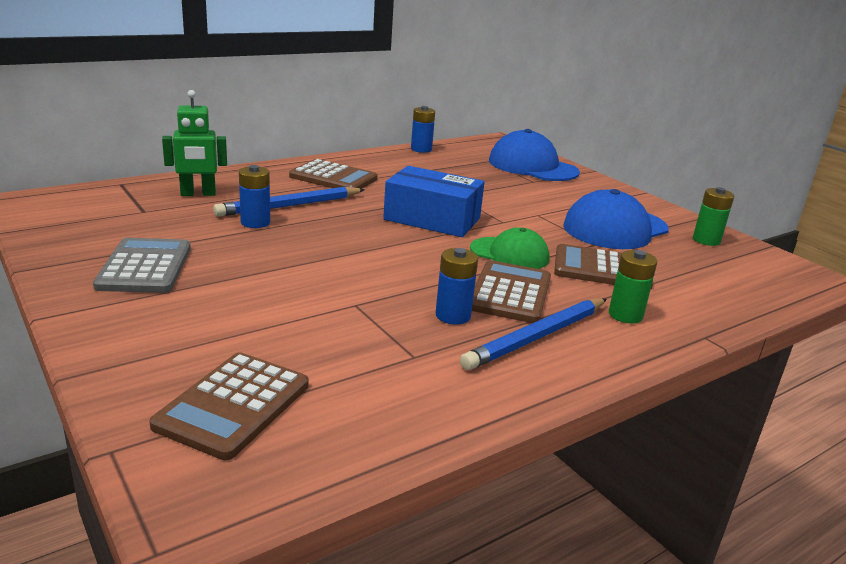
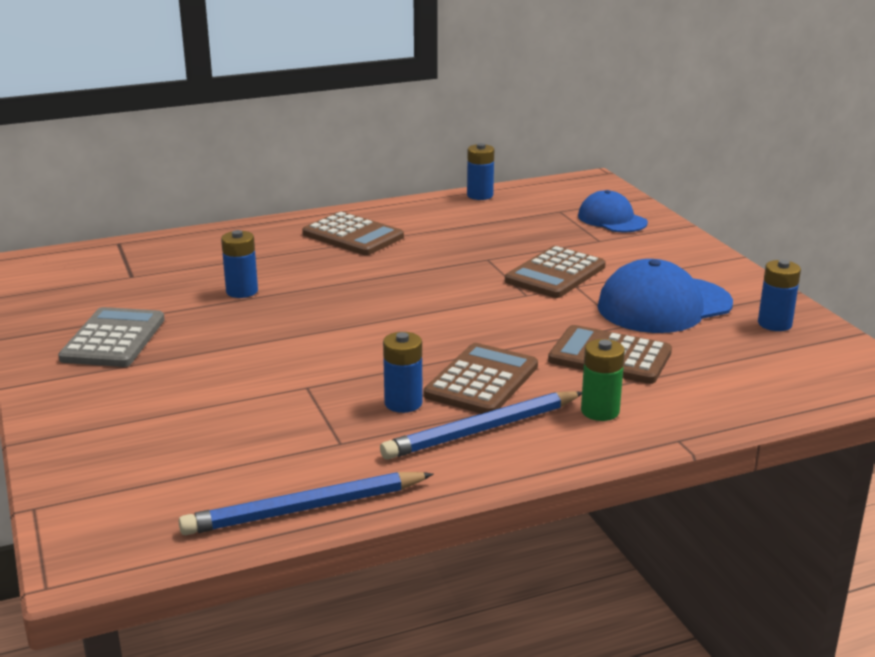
camera: 15 degrees right, 0 degrees up
(198, 194) = (194, 256): green robot -> none
(233, 405) = (148, 477): brown calculator -> brown calculator (555, 274)
(290, 206) = (287, 271): blue pencil -> blue pencil (304, 509)
(432, 219) = (442, 290): blue box -> none
(509, 254) = (509, 335): green cap -> none
(532, 166) = (612, 219): blue cap -> blue cap, size x0.63
(706, 240) = (774, 324): green battery -> blue battery

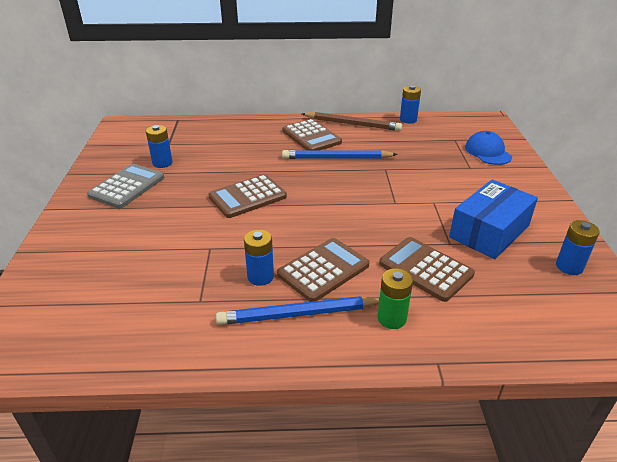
camera: 20 degrees right, 10 degrees up
(242, 291) = (220, 166): blue battery -> blue battery (162, 163)
(304, 509) = (140, 354): blue pencil -> blue pencil (336, 158)
(403, 211) = (352, 124): none -> brown pencil
(555, 274) = (424, 189): brown calculator -> brown calculator (247, 197)
(664, 305) = (489, 231): blue cap -> blue box

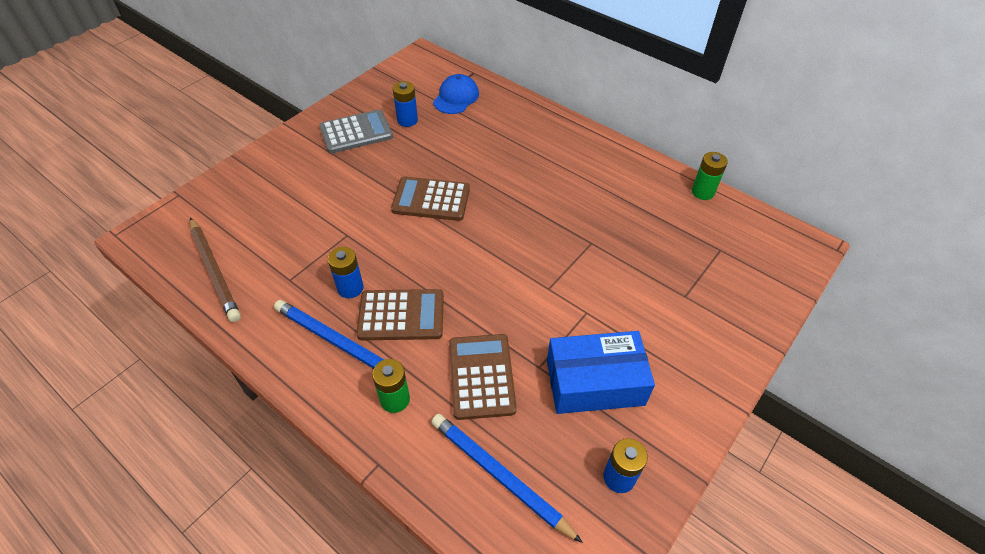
camera: 40 degrees right, 15 degrees up
(311, 137) = (569, 159): brown calculator -> none
(336, 158) = (560, 201): blue pencil -> blue pencil (499, 476)
(352, 124) = (632, 165): brown pencil -> brown pencil (215, 271)
(408, 120) = (702, 192): blue battery -> green battery
(487, 152) = (736, 289): blue cap -> blue cap (456, 97)

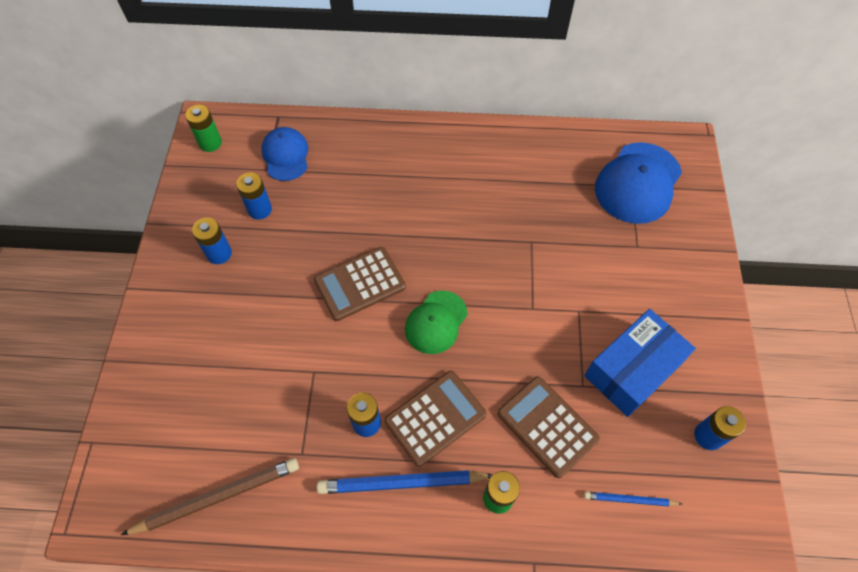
camera: 35 degrees left, 10 degrees up
(215, 271) = (217, 497): brown pencil -> brown pencil turned 45 degrees counterclockwise
(356, 132) = (219, 253): grey calculator -> blue battery
(462, 254) = (436, 322): none -> green cap
(499, 476) = (629, 500): blue pencil -> blue pencil, size x0.54
(702, 192) = (578, 137): green battery -> green battery (210, 143)
(729, 251) = (638, 183): none -> blue cap

